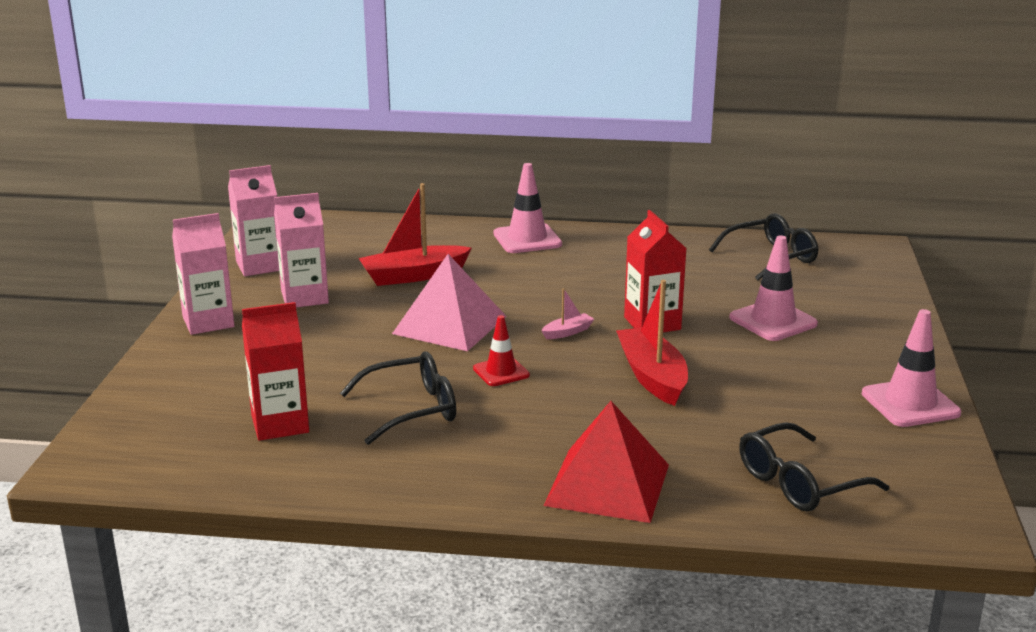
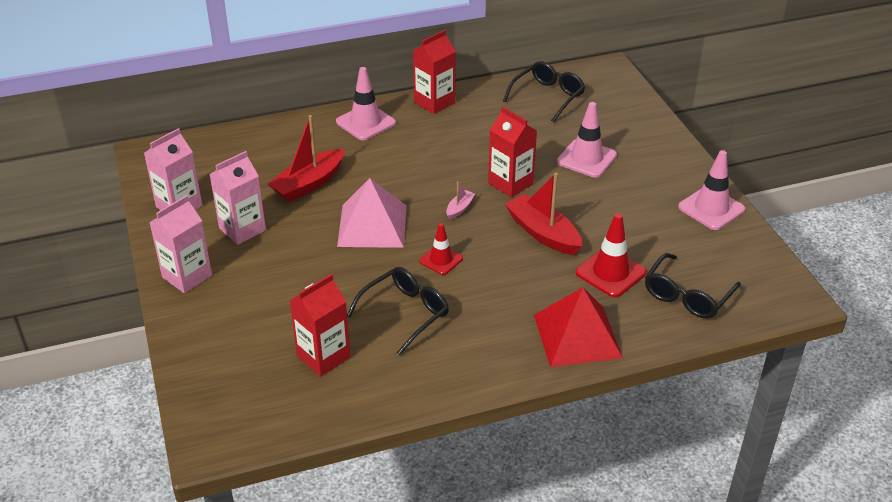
camera: 25 degrees left, 15 degrees up
(623, 237) = (434, 102): none -> red carton
(709, 434) = (610, 272): none -> red traffic cone

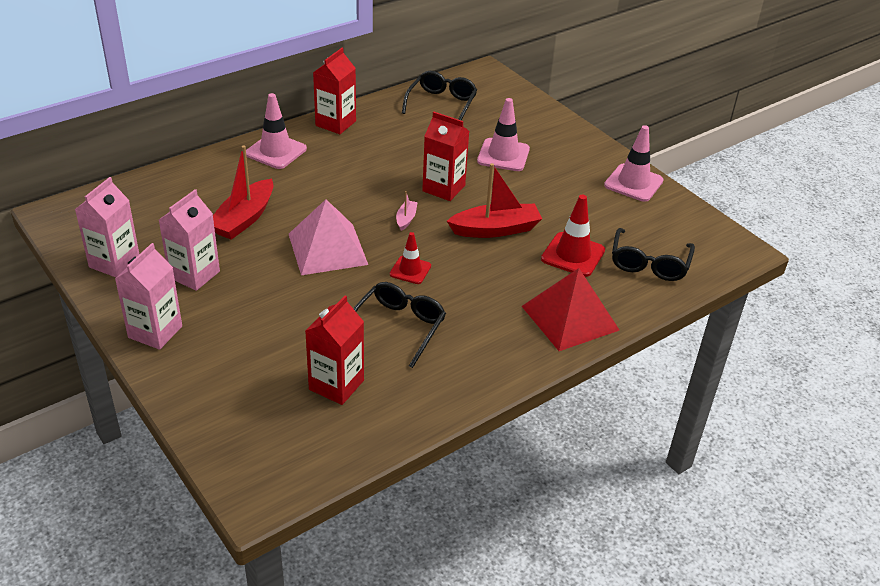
camera: 20 degrees left, 0 degrees up
(543, 233) = (495, 229): red boat -> red boat turned 135 degrees clockwise

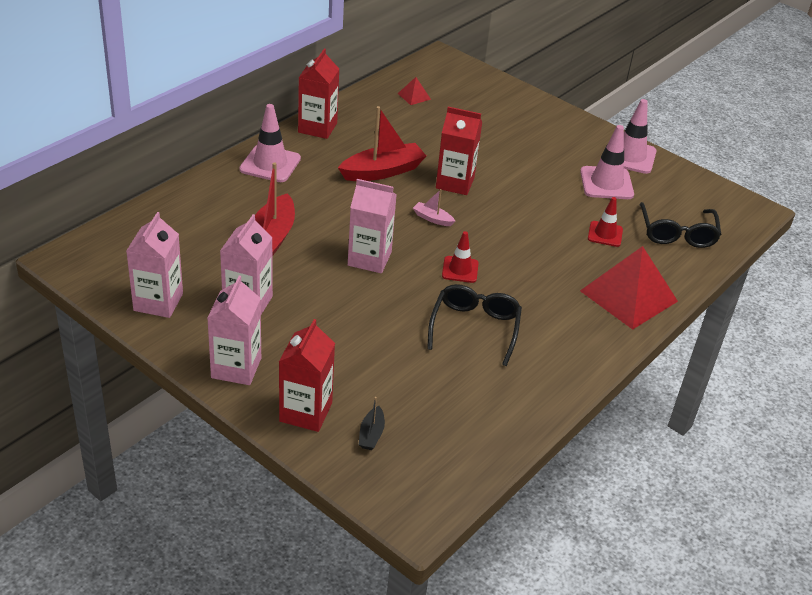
camera: 15 degrees left, 0 degrees up
(251, 412) = (371, 434): none -> black boat
(327, 249) = (369, 259): pink pyramid -> pink carton
(336, 385) = (441, 393): red carton -> red carton (305, 412)
(406, 219) = (432, 219): pink boat -> pink boat turned 60 degrees counterclockwise
(441, 104) = (414, 96): black glasses -> red pyramid
(495, 229) = (522, 218): red boat -> red boat (382, 171)
(503, 155) = (497, 142): pink traffic cone -> pink traffic cone (606, 183)
(573, 255) = (605, 234): red traffic cone -> red traffic cone, size x0.63

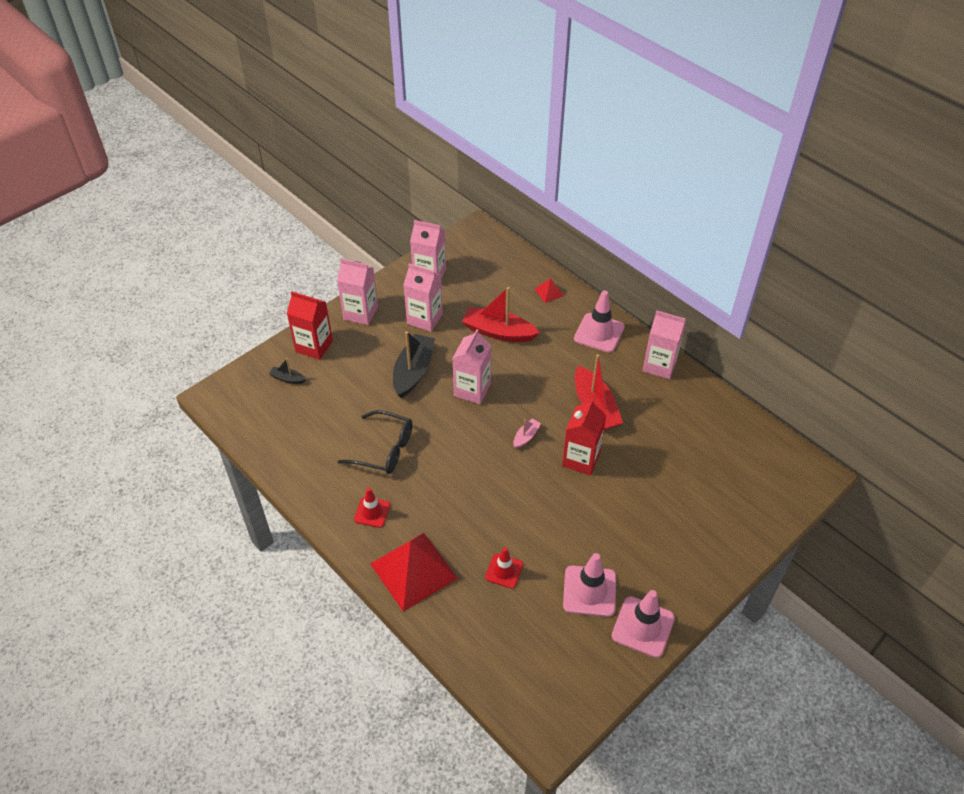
camera: 100 degrees right, 10 degrees up
(317, 128) = (659, 365): red carton -> pink carton
(345, 309) = (413, 371): none -> black boat
(414, 96) = (730, 442): red pyramid -> red pyramid (549, 292)
(460, 270) = (456, 448): red traffic cone -> red traffic cone (372, 512)
(677, 233) = (505, 639): black glasses -> none

